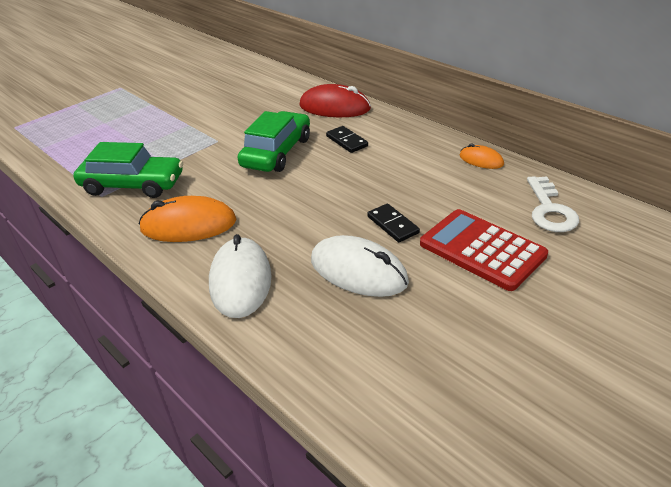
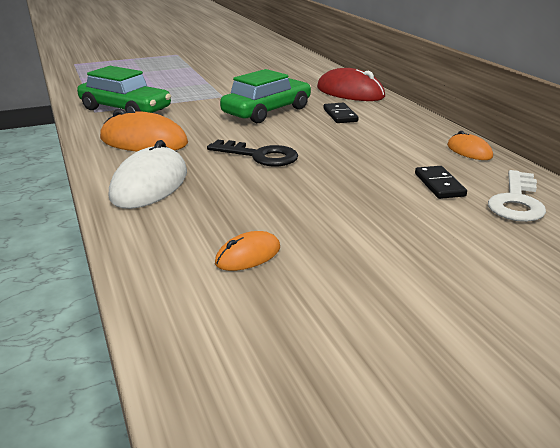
camera: 20 degrees right, 10 degrees down
(313, 214) = (260, 156): none -> black key
(358, 271) = (264, 202): white mouse -> none
(390, 336) = (248, 255): none -> orange mouse
(392, 225) = (330, 178): black domino -> black domino (439, 185)
(482, 250) = (408, 215): red calculator -> none

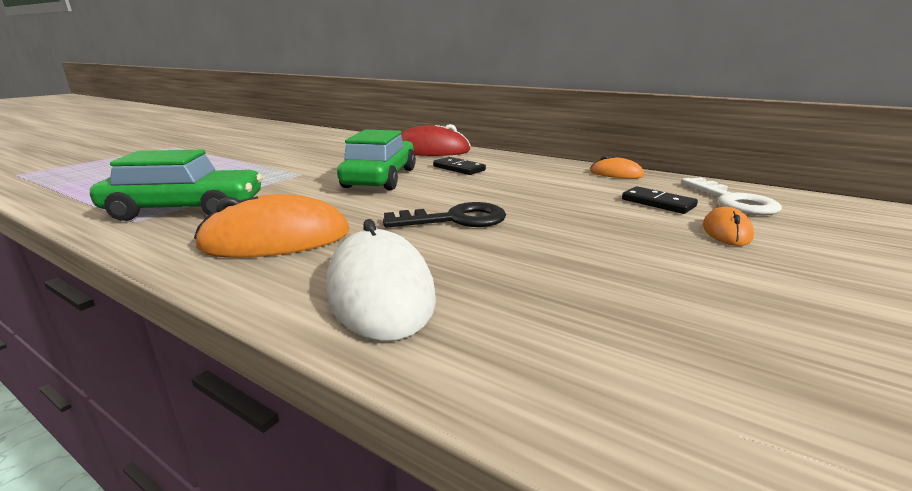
camera: 35 degrees left, 5 degrees down
(248, 255) = (679, 338): orange mouse -> orange mouse (726, 231)

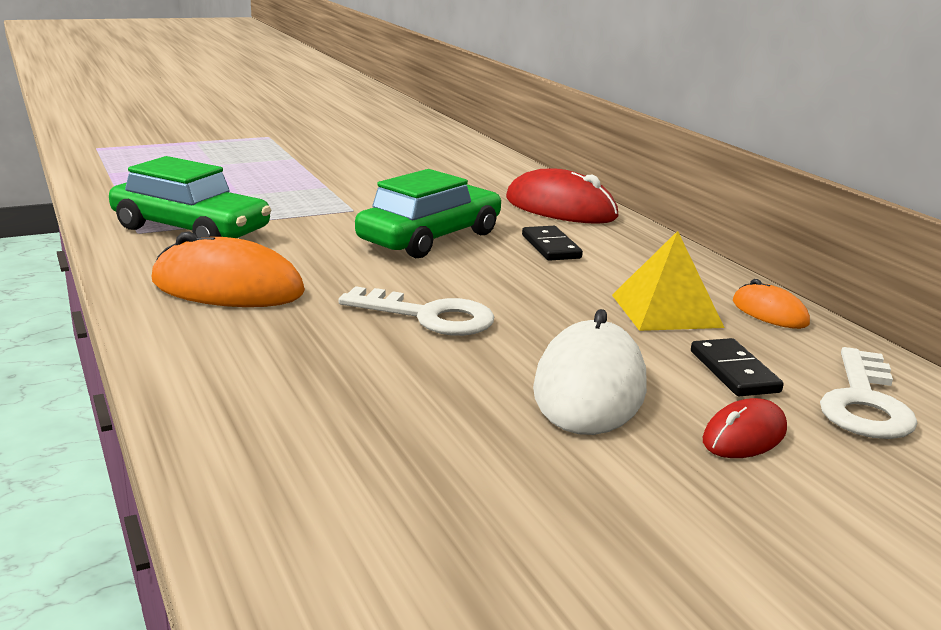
camera: 30 degrees right, 0 degrees up
(380, 291) = (245, 367): white mouse -> white mouse (589, 387)
(456, 219) = (429, 316): black key -> white key
(572, 184) = (666, 310): none -> yellow pyramid
(726, 231) = (744, 435): orange mouse -> red mouse

